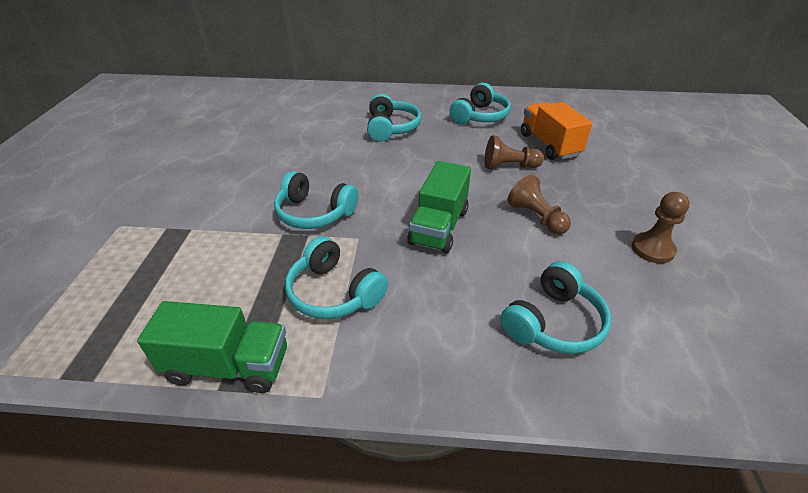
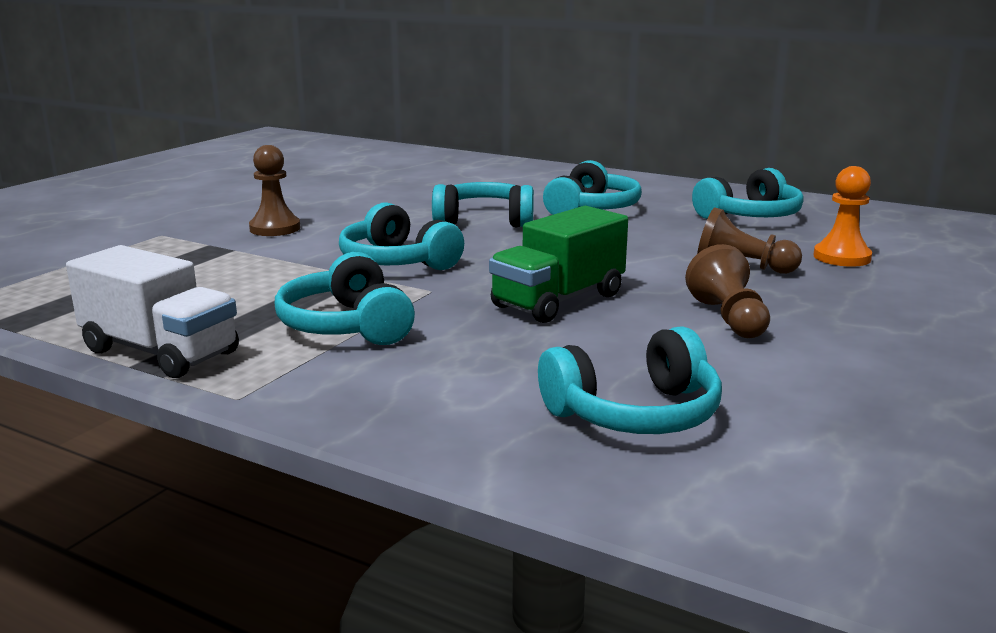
camera: 25 degrees right, 20 degrees down
(228, 366) = (160, 352): green truck -> white truck
(337, 155) = (484, 221): none -> turquoise headphones
(549, 145) = (842, 257): orange truck -> orange pawn
(652, 249) = (910, 384): brown pawn -> brown pawn (275, 228)

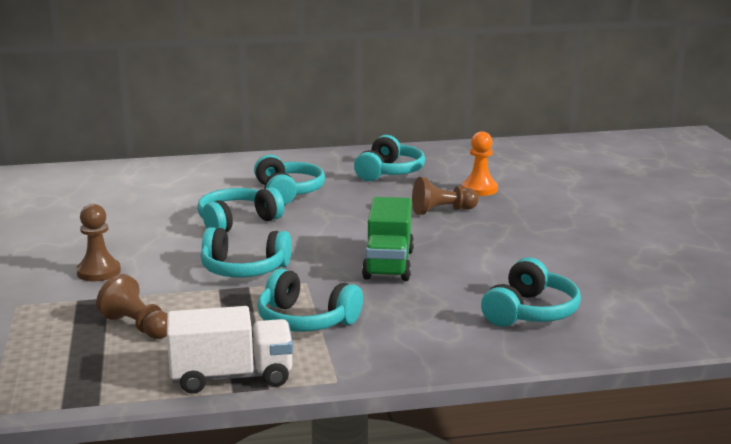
camera: 40 degrees left, 0 degrees up
(729, 318) = (487, 246): brown pawn -> brown pawn (137, 326)

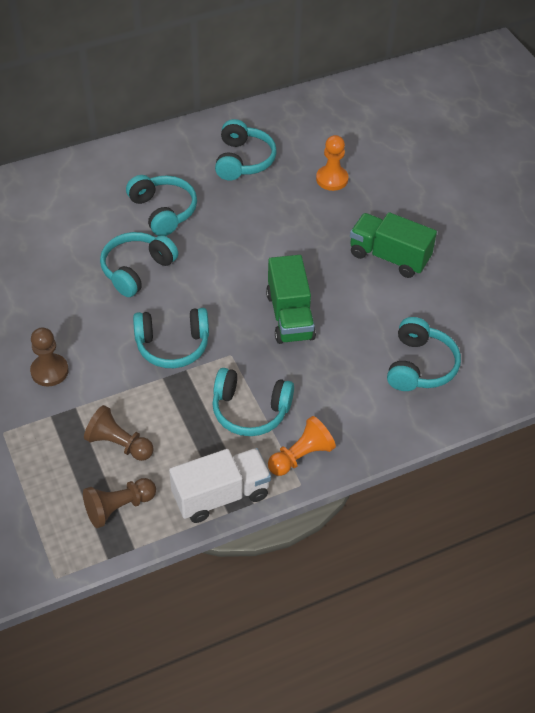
camera: 15 degrees left, 30 degrees up
(348, 360) = (301, 456): none -> orange pawn
(442, 211) = (310, 222): brown pawn -> brown pawn (118, 507)
(523, 238) = (389, 257): none -> green truck

